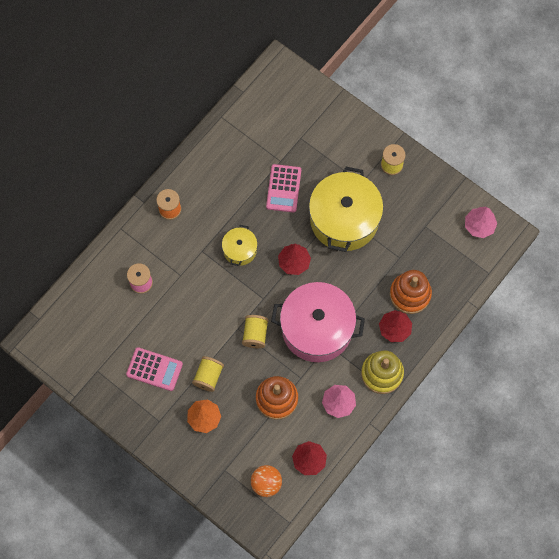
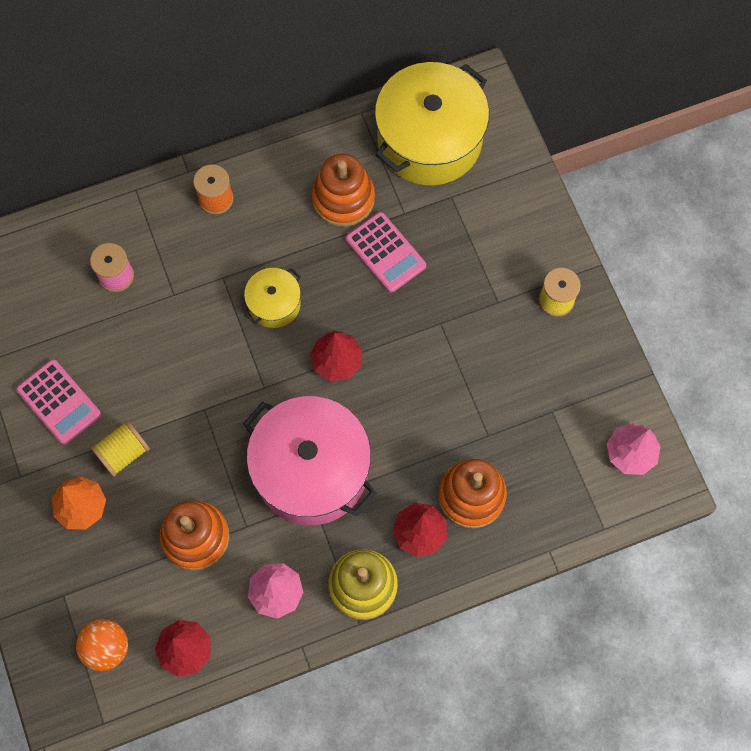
camera: 30 degrees right, 0 degrees up
(241, 171) = (343, 198): none -> orange stacking toy
(255, 334) = (222, 431): yellow spool -> none
(283, 188) = (385, 252): pink calculator -> pink calculator turned 75 degrees counterclockwise
(344, 219) = (443, 339): yellow pot -> yellow pot (429, 139)

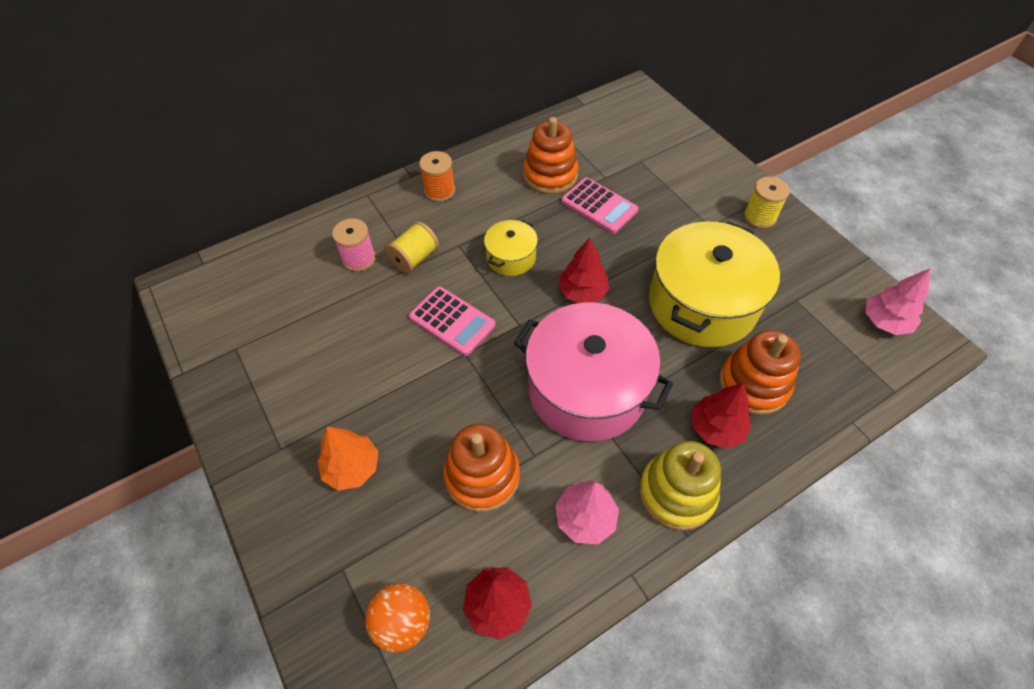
camera: 10 degrees left, 15 degrees down
(59, 402) = (315, 371): pink calculator -> pink calculator (452, 321)
(123, 453) = (389, 407): yellow spool -> yellow spool (415, 258)
(429, 139) = (608, 128): yellow pot -> yellow pot (702, 304)

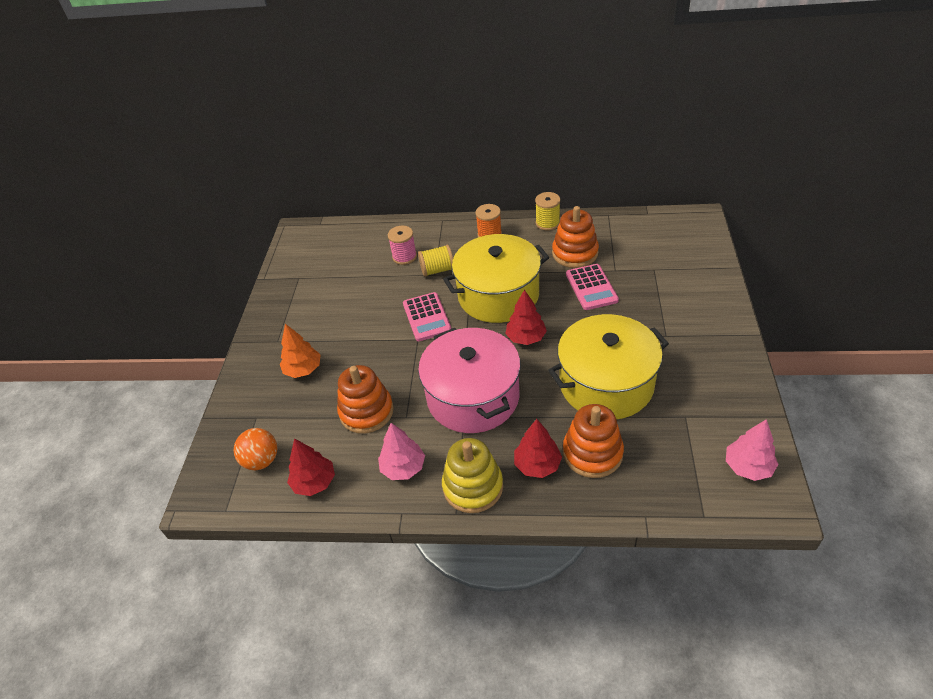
camera: 40 degrees right, 10 degrees down
(511, 257) = (498, 295): yellow pot -> yellow pot, size x2.07
(759, 217) = (715, 346): yellow spool -> yellow spool (547, 223)

